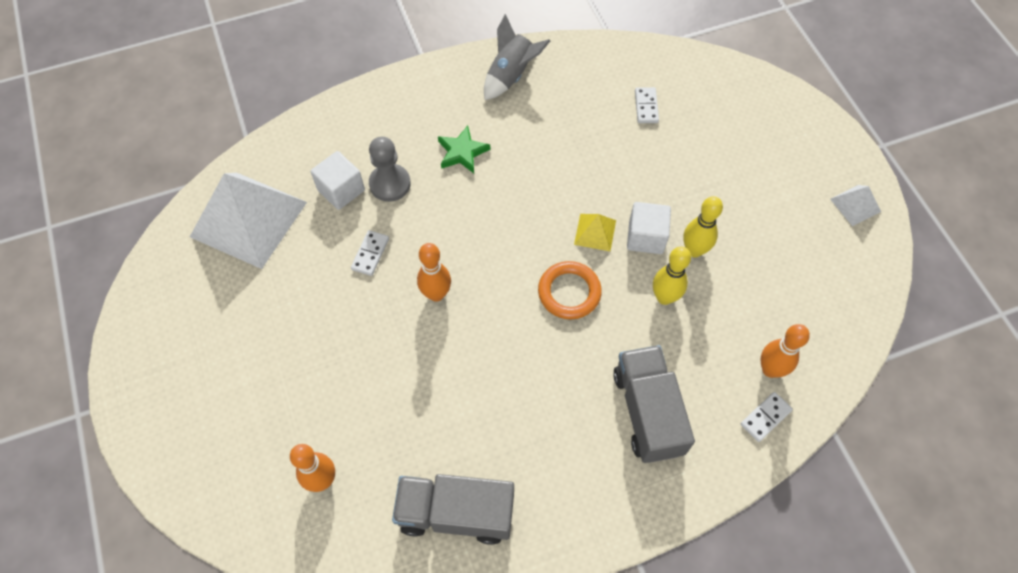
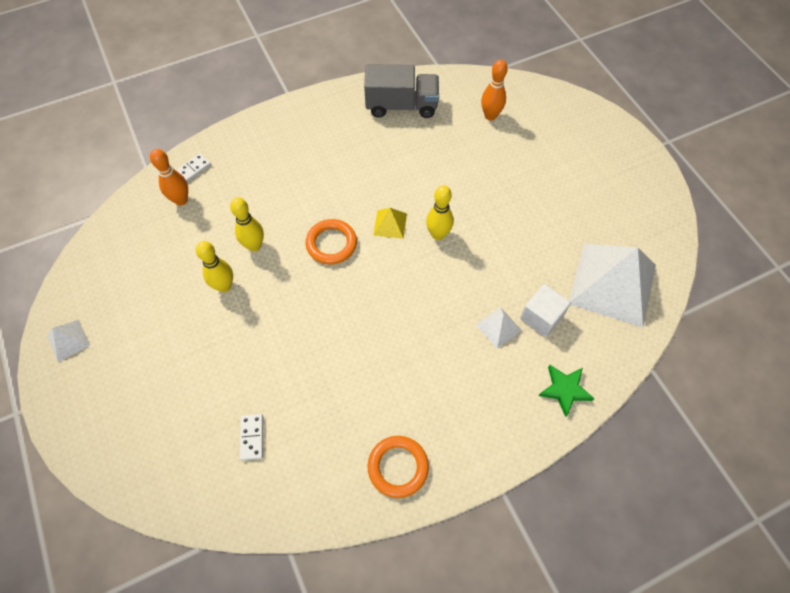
camera: 175 degrees right, 0 degrees up
(370, 254) = (499, 262): white domino -> none
(390, 184) = (498, 327): grey pawn -> white pyramid
(436, 294) = (438, 234): orange bowling pin -> yellow bowling pin
(462, 152) = (437, 366): green star -> green star (564, 390)
(511, 75) = (398, 467): grey rocket -> orange ring
(595, 232) = (309, 296): yellow pyramid -> yellow pyramid (390, 224)
(645, 237) = (265, 294): white cube -> none
(647, 412) = (275, 167): grey truck -> none

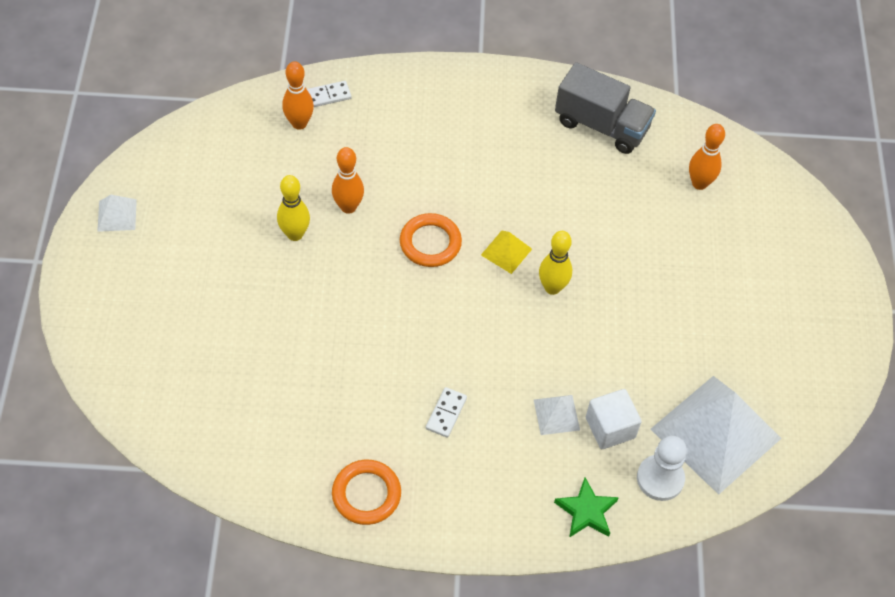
camera: 25 degrees right, 5 degrees down
(252, 437) = (241, 394): white domino -> white domino (446, 413)
(254, 246) = (348, 207): yellow bowling pin -> orange bowling pin
(598, 337) = (660, 478): none -> white pawn

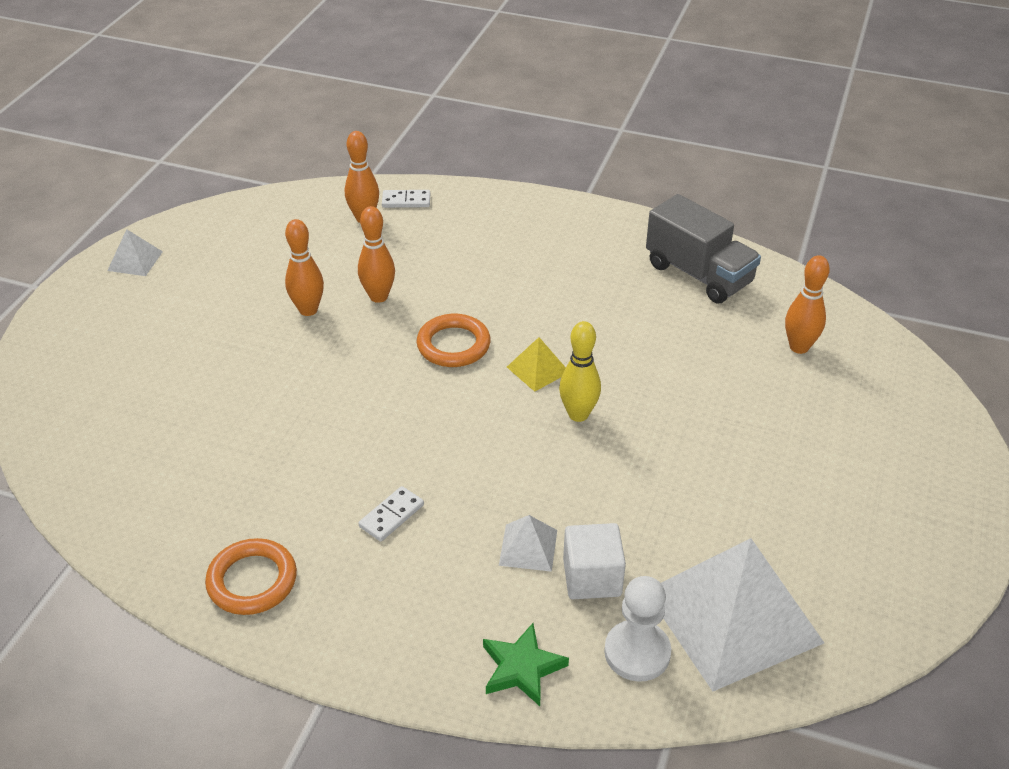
camera: 20 degrees right, 15 degrees down
(295, 234) = (308, 310): yellow bowling pin -> orange bowling pin

